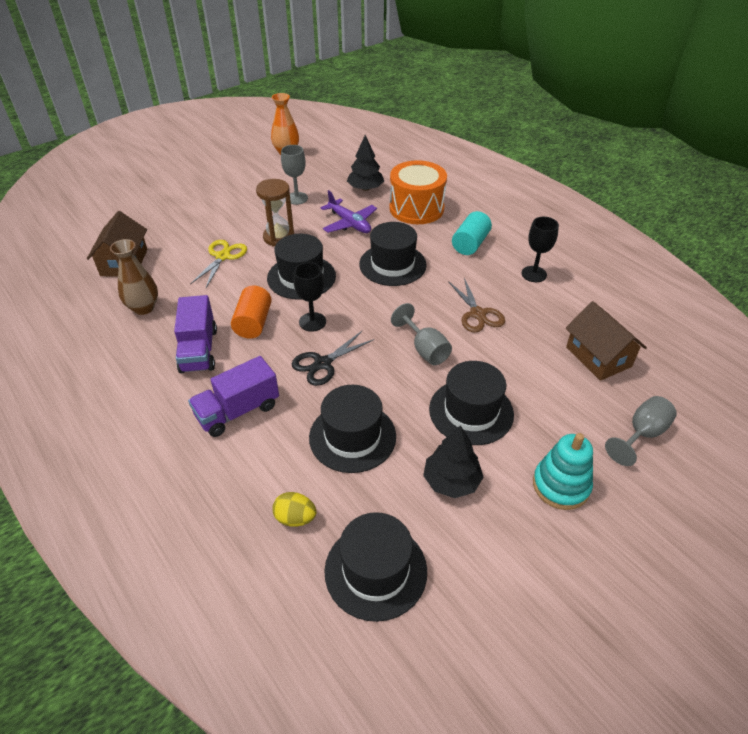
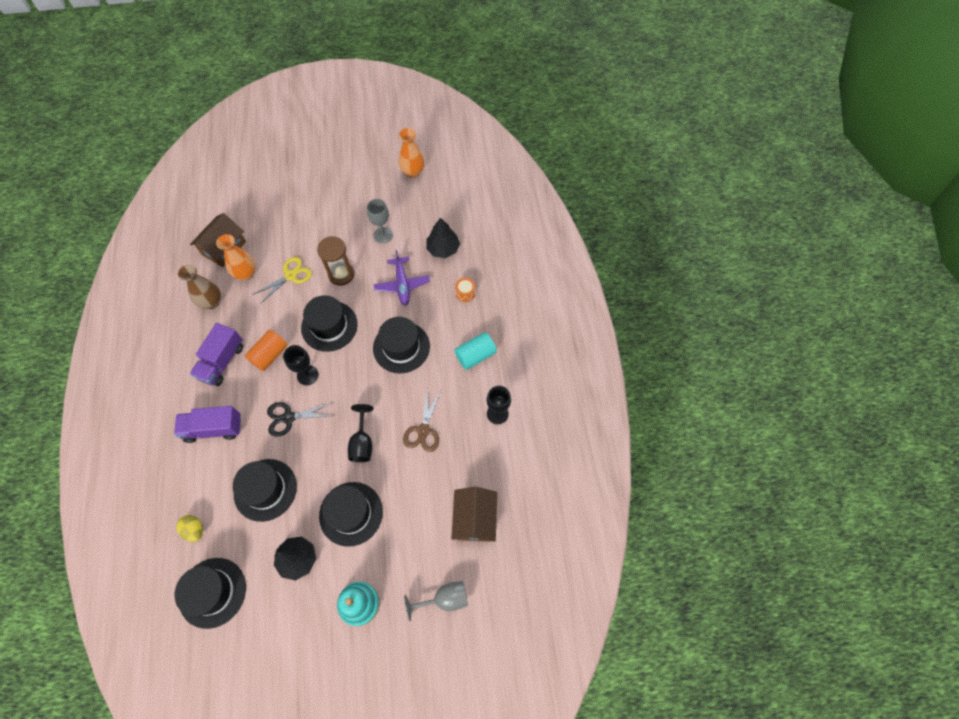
camera: 30 degrees right, 20 degrees up
(168, 272) = (246, 273): none -> orange vase
(416, 208) = (465, 293): orange drum -> orange drum, size x0.40
(425, 349) = (362, 443): grey goblet -> black goblet

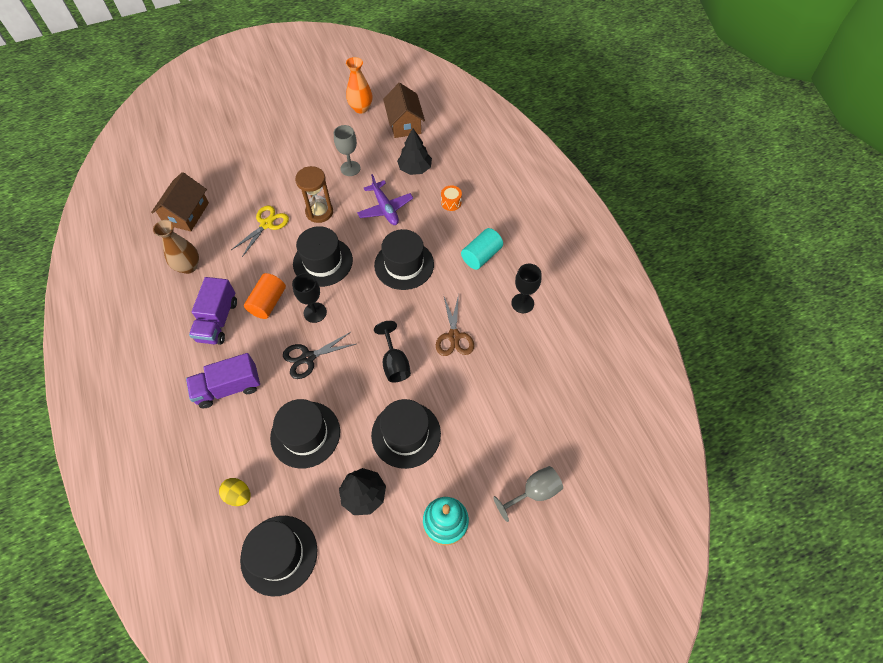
camera: 15 degrees left, 5 degrees down
(246, 273) = (218, 232): orange vase -> none
(474, 519) = (536, 406): brown house -> brown house (404, 124)

